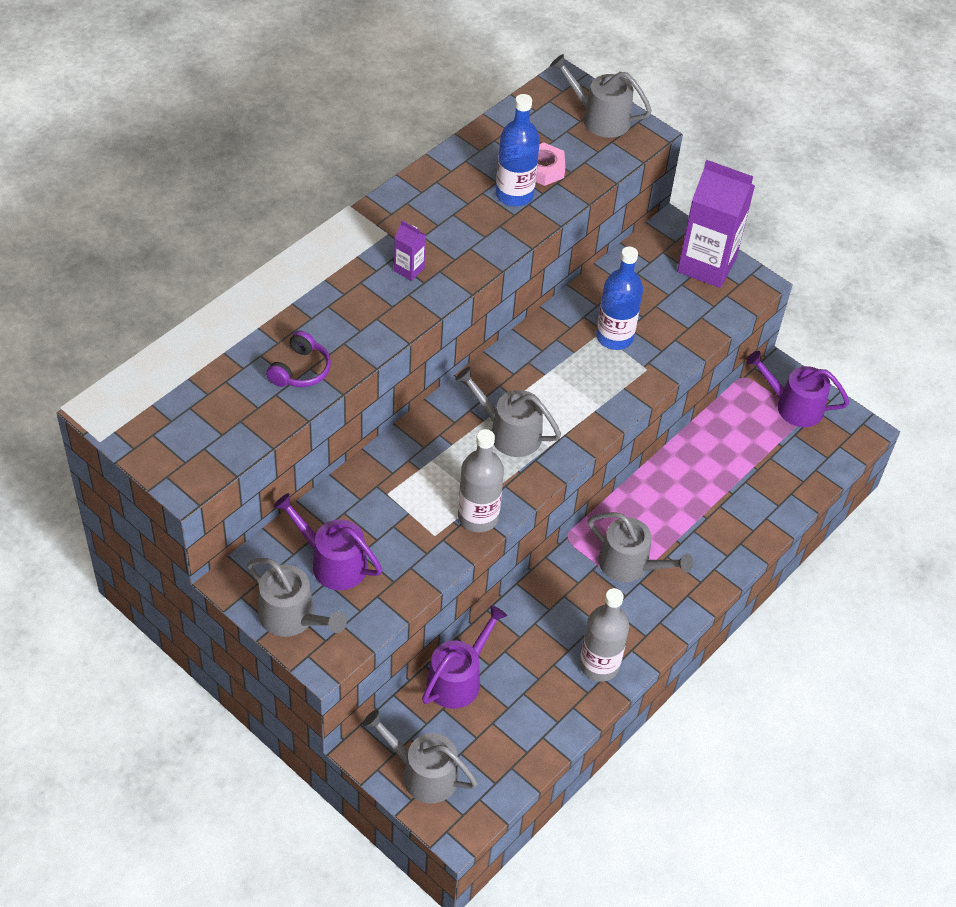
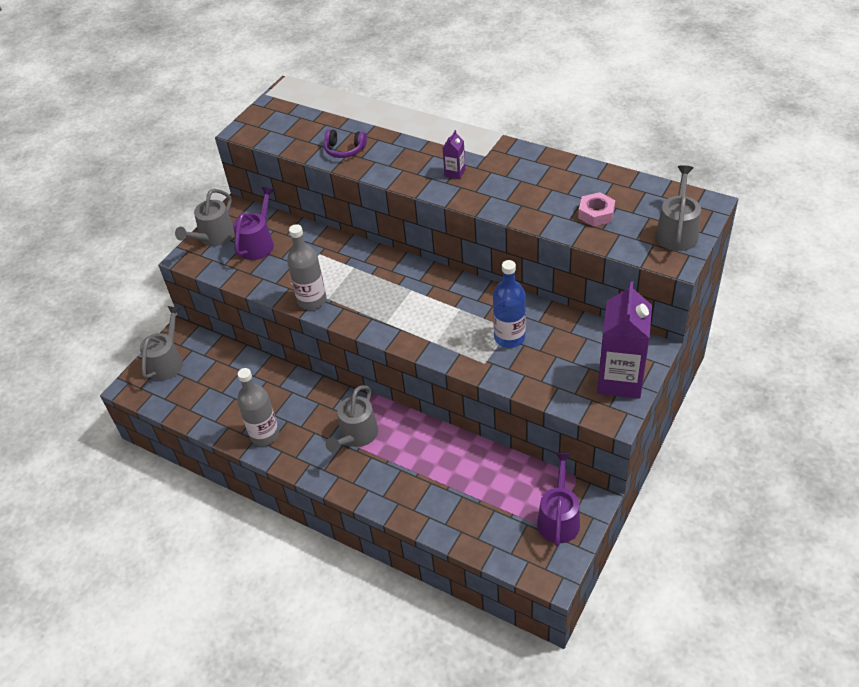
camera: 85 degrees right, 5 degrees down
(458, 679) = (239, 362): purple watering can -> none
(509, 433) = (391, 300): grey watering can -> none
(514, 194) = (559, 205): blue bottle -> none

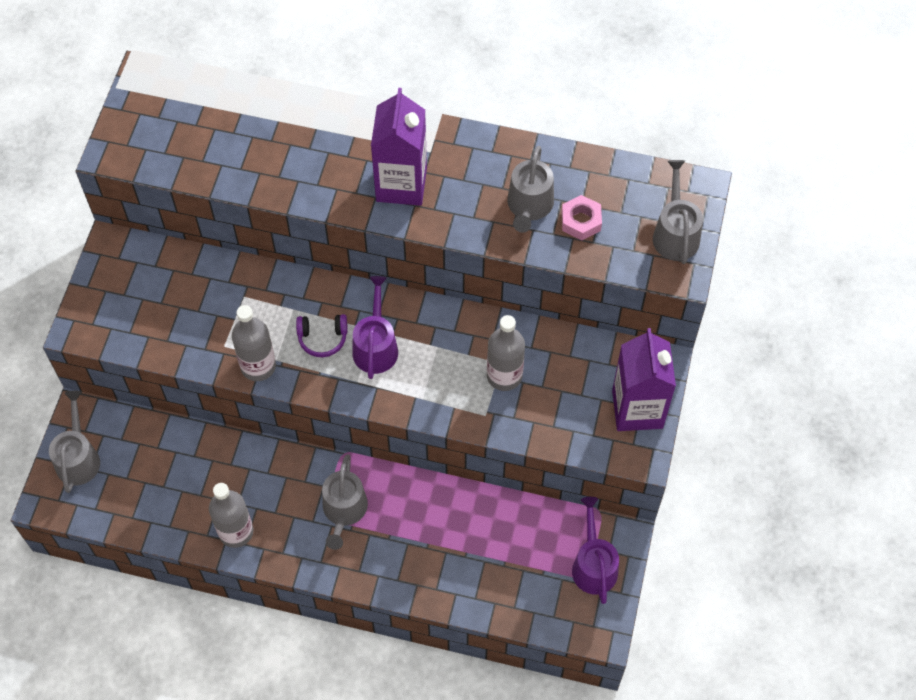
camera: 20 degrees left, 15 degrees up
(214, 237) = (100, 293): grey watering can -> grey watering can (529, 206)
(258, 244) = (161, 294): purple watering can -> purple watering can (376, 346)
(344, 150) = (253, 168): purple headphones -> purple headphones (322, 338)
(455, 173) = (401, 184): purple carton -> purple carton, size x2.32
(509, 337) = (504, 376): blue bottle -> grey bottle

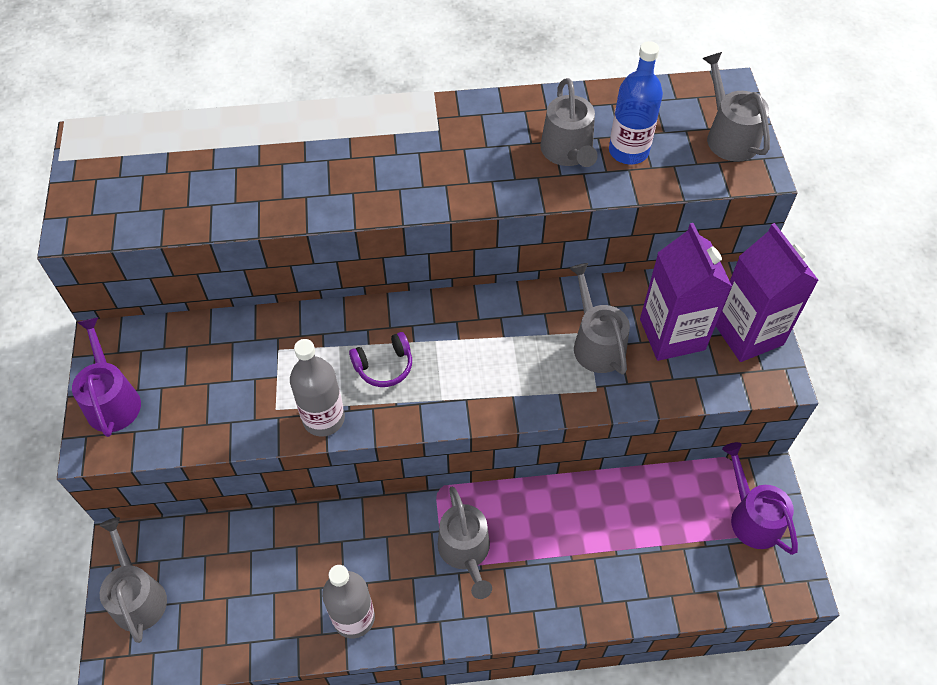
camera: 20 degrees left, 5 degrees down
(376, 346) = (446, 357): purple watering can -> purple watering can (112, 400)
(401, 184) = (422, 169): purple carton -> purple carton (672, 334)
(504, 376) = (596, 344): grey bottle -> grey watering can
(581, 221) = (628, 151): pink nut -> blue bottle

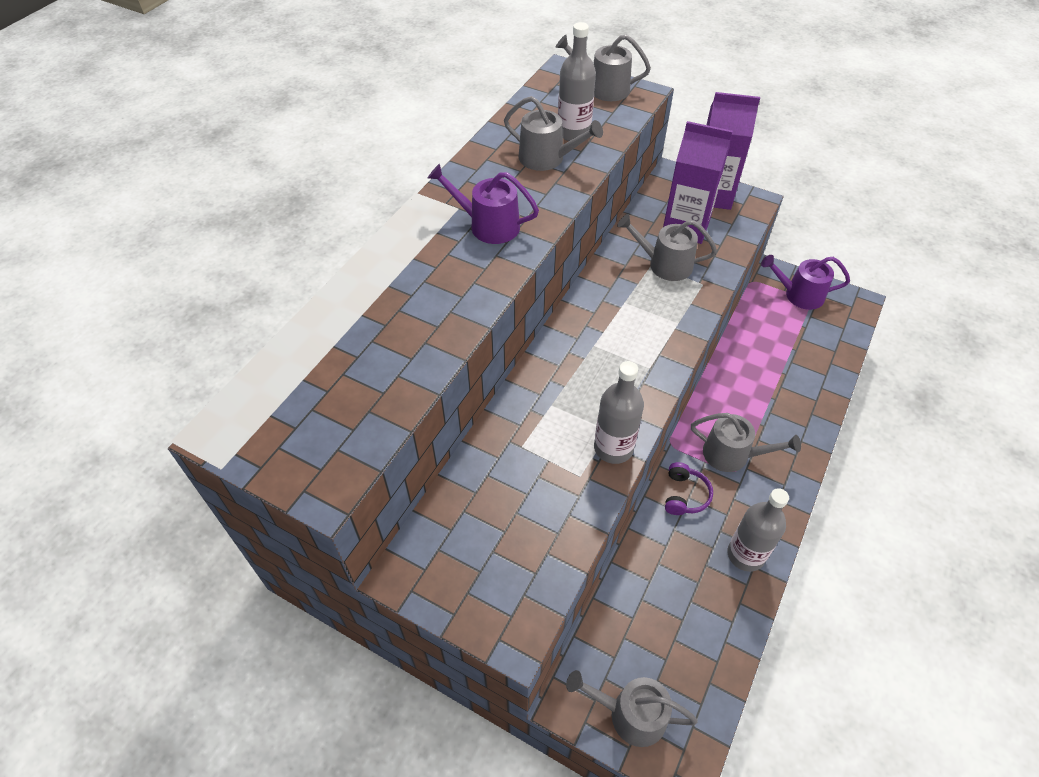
camera: 55 degrees left, 5 degrees down
(112, 400) = (476, 598): purple watering can -> purple watering can (488, 225)
(384, 366) = (593, 386): purple headphones -> purple headphones (684, 495)
(628, 151) = (573, 133): blue bottle -> grey bottle

